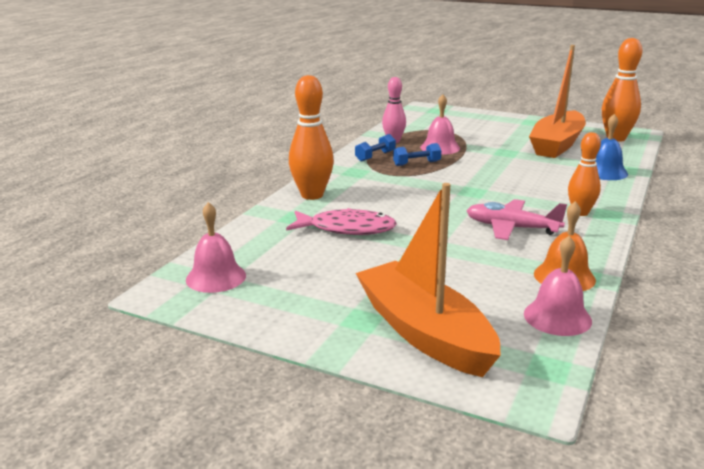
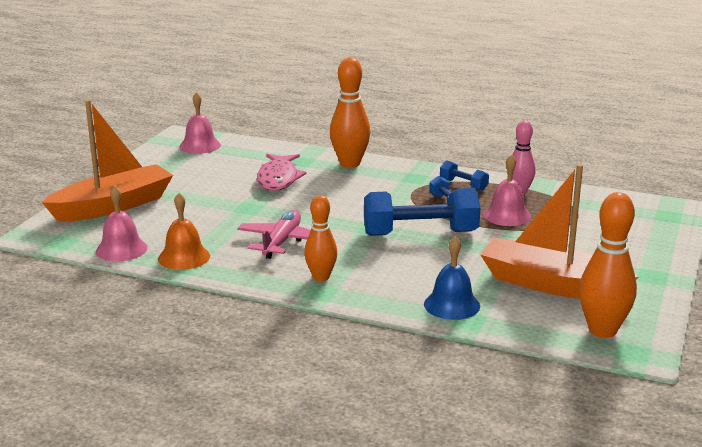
camera: 85 degrees right, 0 degrees up
(480, 175) = (420, 233): none -> blue dumbbell

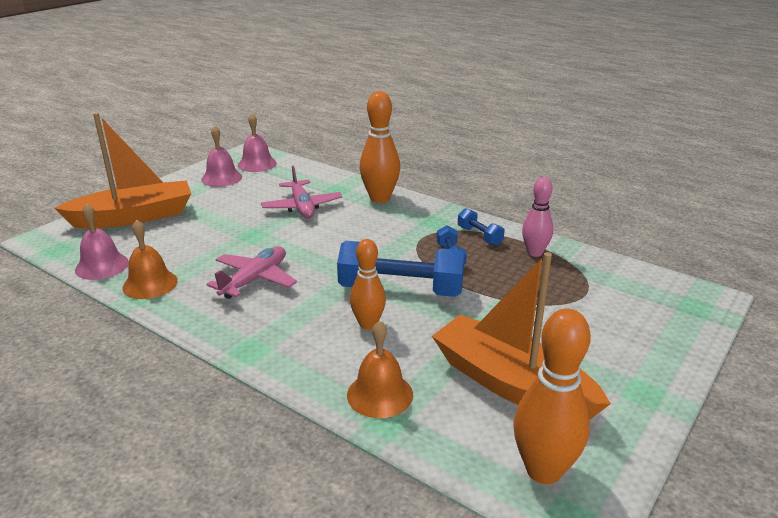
camera: 15 degrees right, 5 degrees up
(278, 179) = (302, 207): pink fish -> pink plane
(321, 277) = (263, 331): orange bowling pin -> orange bowling pin (368, 324)
(452, 305) = (380, 394): blue bell -> orange bell
(507, 215) = (506, 280): pink bell -> pink bell (221, 178)

